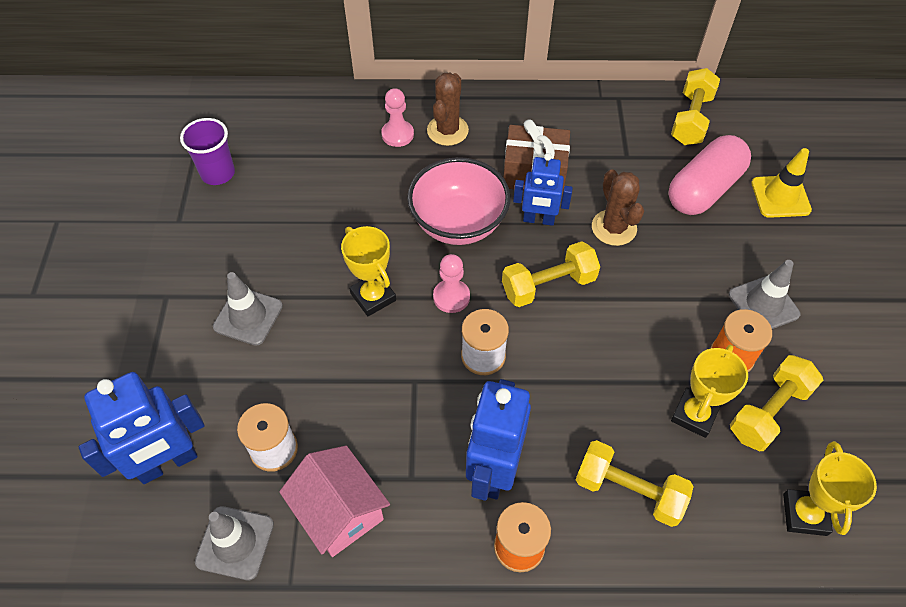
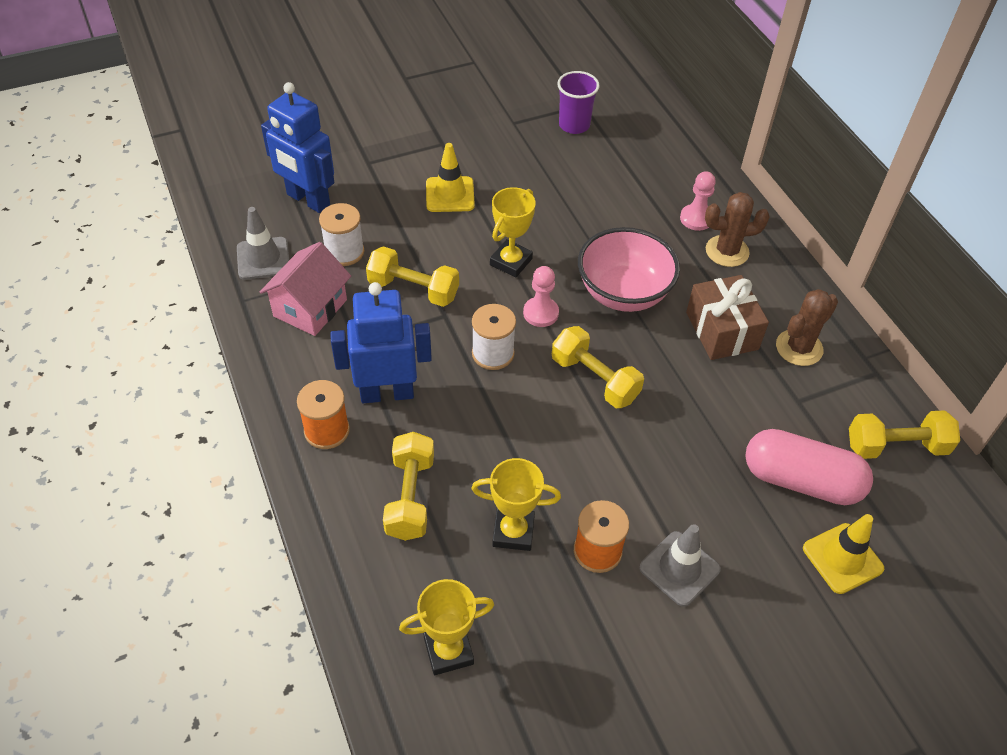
camera: 65 degrees right, 5 degrees down
(248, 316) = (450, 195): grey traffic cone -> yellow traffic cone
(538, 220) = (666, 350): blue robot -> none
(614, 228) = (696, 413): brown cactus -> brown cactus (799, 348)
(768, 411) = (549, 597): yellow dumbbell -> yellow dumbbell (413, 289)

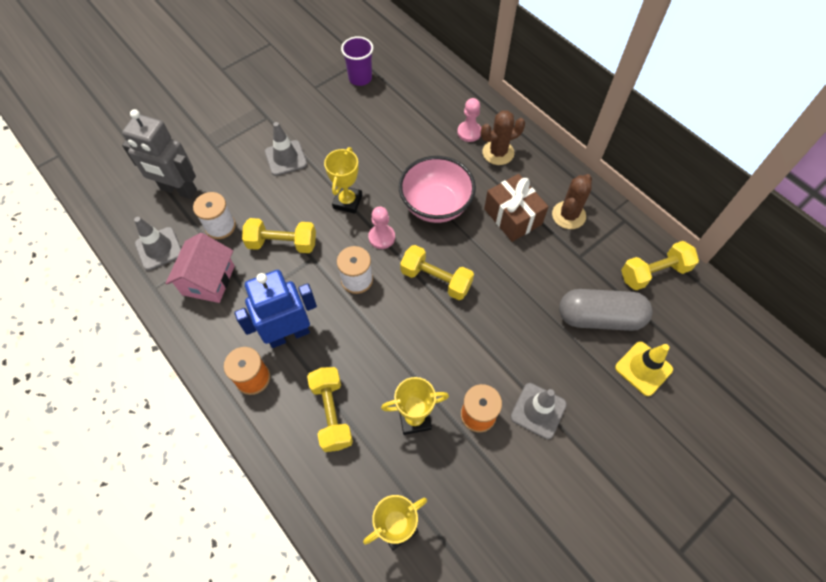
camera: 15 degrees left, 10 degrees up
(308, 200) = (178, 190): blue robot -> grey robot
(450, 195) = (286, 158): yellow traffic cone -> grey traffic cone
(801, 481) = (599, 317): pink capsule -> grey capsule

